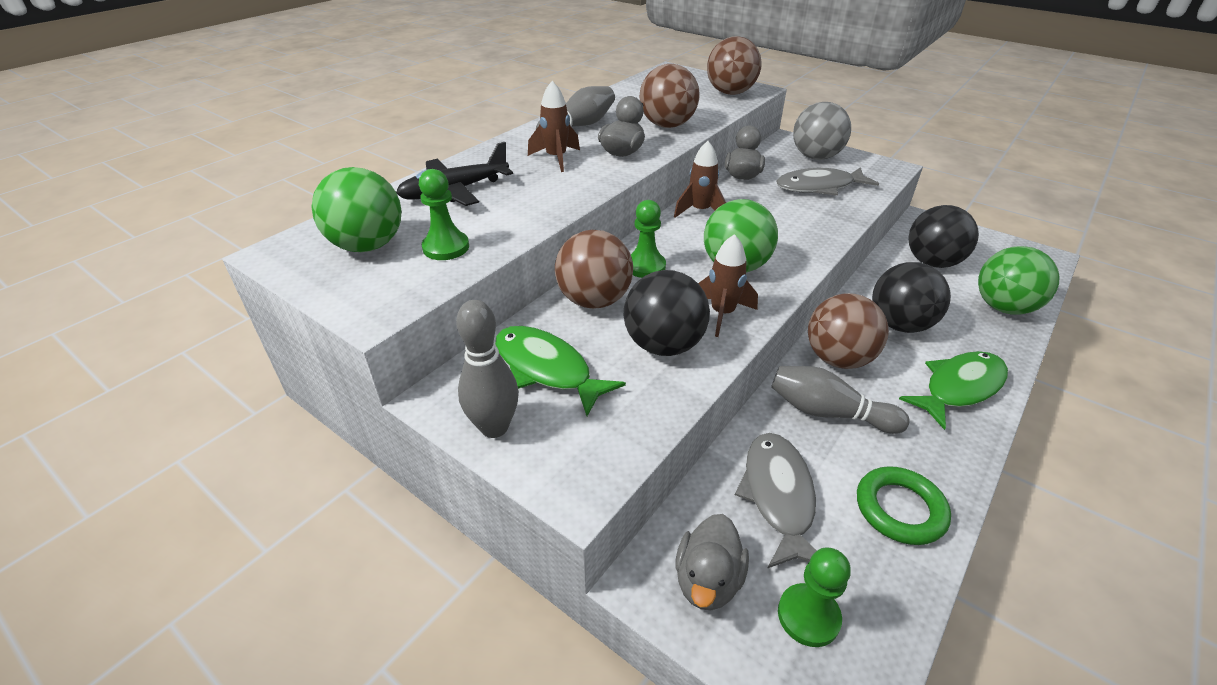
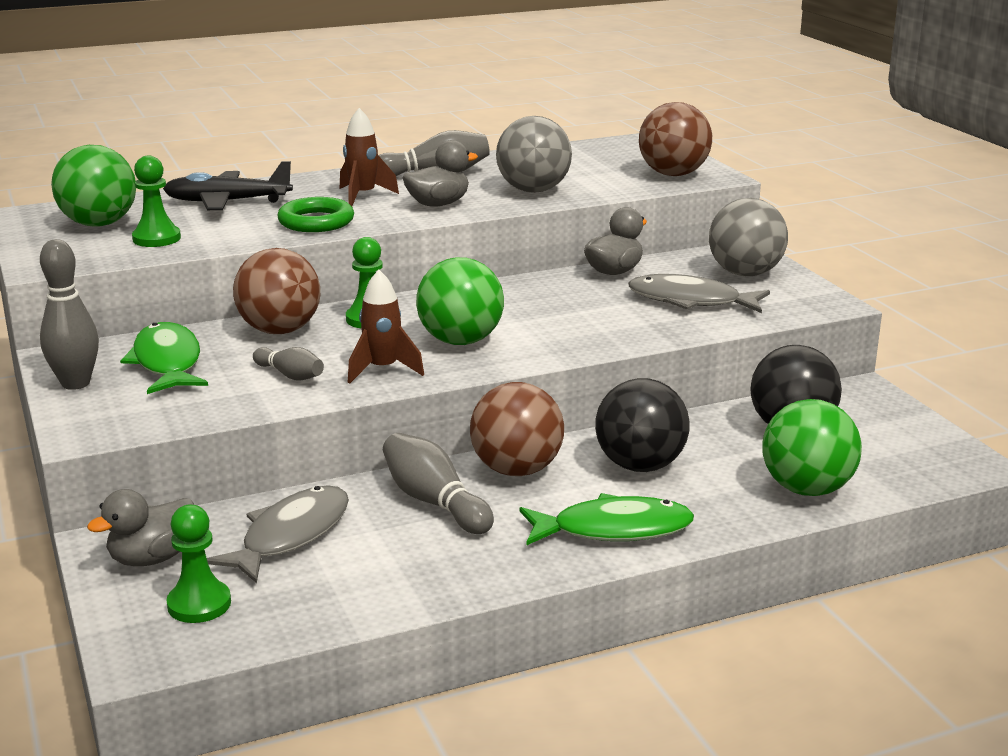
camera: 30 degrees right, 15 degrees down
(663, 345) = (290, 375): black ball -> grey bowling pin
(667, 125) = (533, 190): brown ball -> grey ball
(700, 211) = (505, 291): brown rocket -> none
(900, 509) = (388, 580): green ring -> green ring (316, 221)

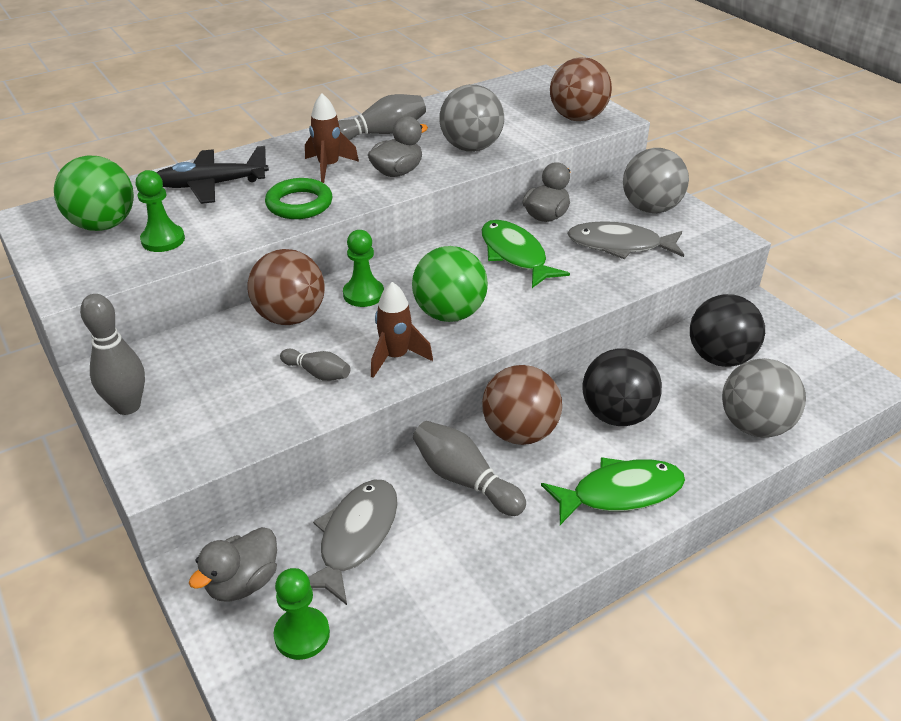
camera: 10 degrees left, 15 degrees up
(167, 362) = (203, 369): green fish -> green fish (515, 255)
(807, 489) = (754, 426): green ball -> grey ball

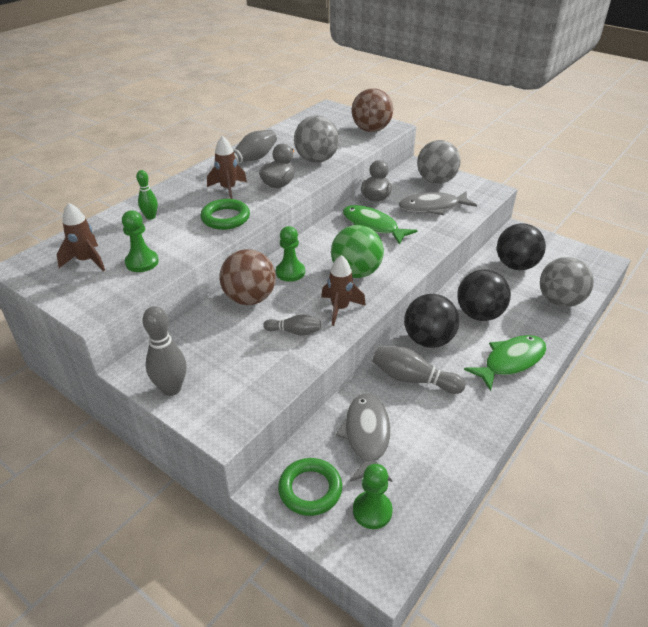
camera: 20 degrees left, 0 degrees up
(103, 225) = (86, 261): green ball -> brown rocket
(211, 185) = (150, 217): black plane -> green bowling pin
(243, 582) = (310, 489): grey duck -> green ring
(520, 432) = (428, 340): brown ball -> black ball

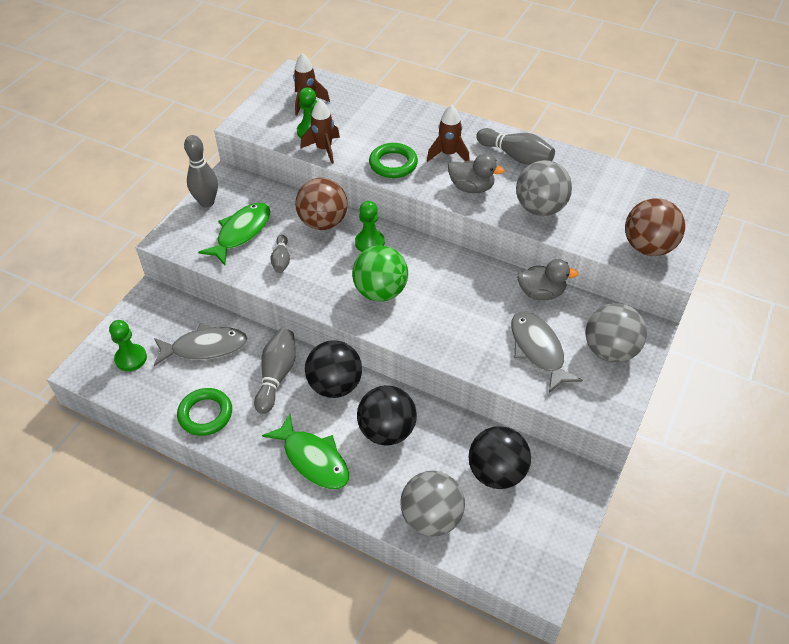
camera: 80 degrees right, 10 degrees up
(150, 217) = (382, 118): green bowling pin -> none
(310, 489) = (150, 318): green ring -> green ring (205, 414)
(340, 308) = (319, 286): brown rocket -> brown rocket (324, 149)
(373, 226) = (474, 296): green fish -> green fish (241, 233)

